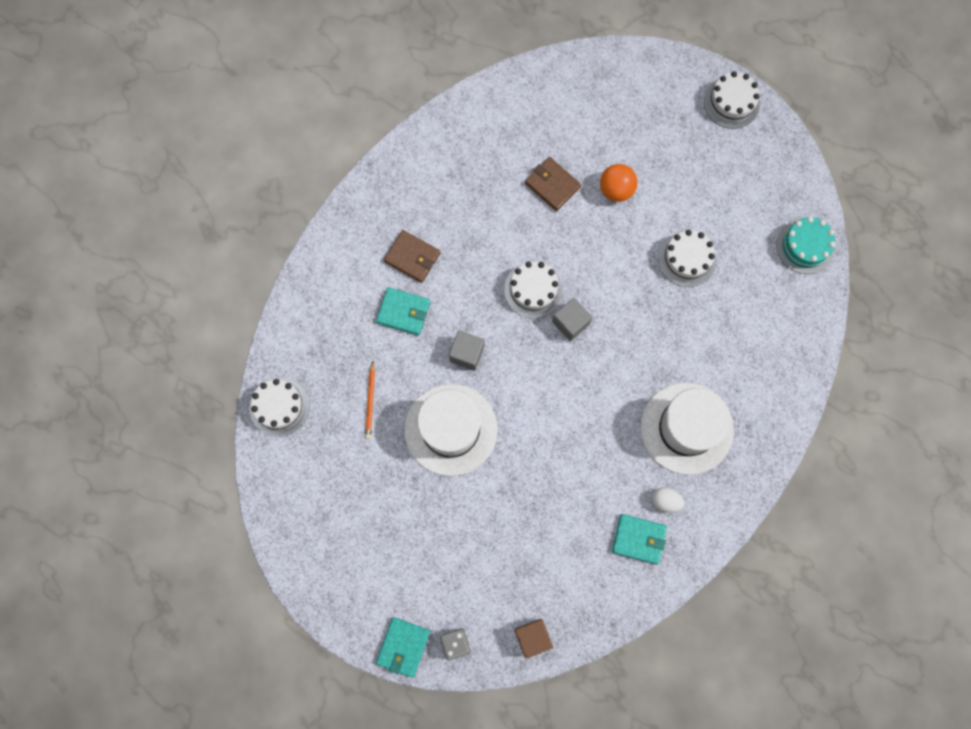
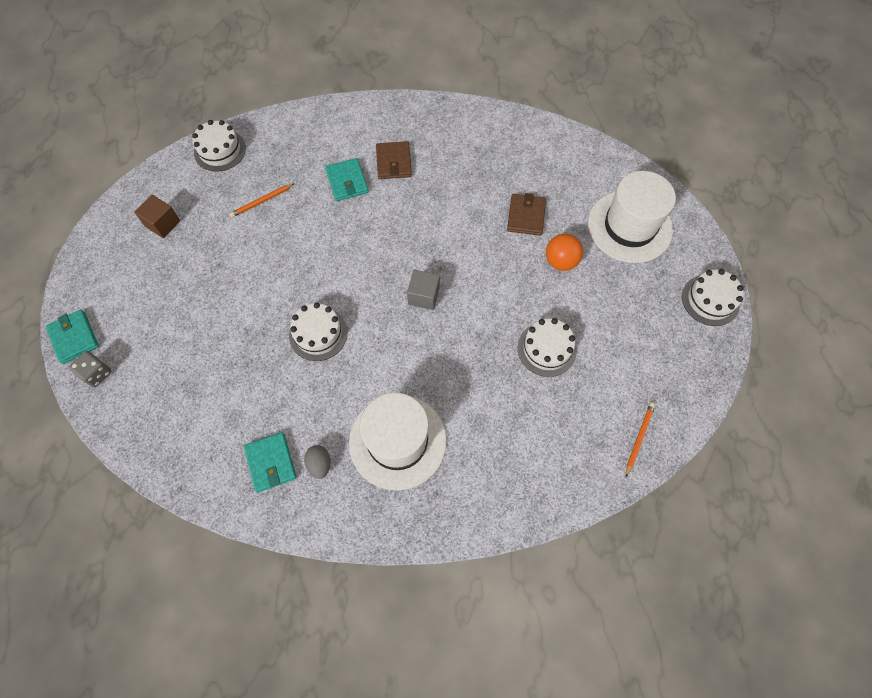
camera: 55 degrees right, 10 degrees down
(403, 647) = (74, 337): turquoise wallet -> turquoise wallet turned 75 degrees clockwise
(451, 429) = (275, 265): white hat -> white hat (629, 226)
(467, 353) = (344, 240): grey cube -> none
(533, 290) = (430, 254): white cake -> white cake (318, 334)
(533, 637) = (133, 429): brown cube -> brown cube (162, 223)
(665, 501) = (320, 464): white egg -> grey egg
(805, 246) = (639, 438): turquoise cake -> orange pencil

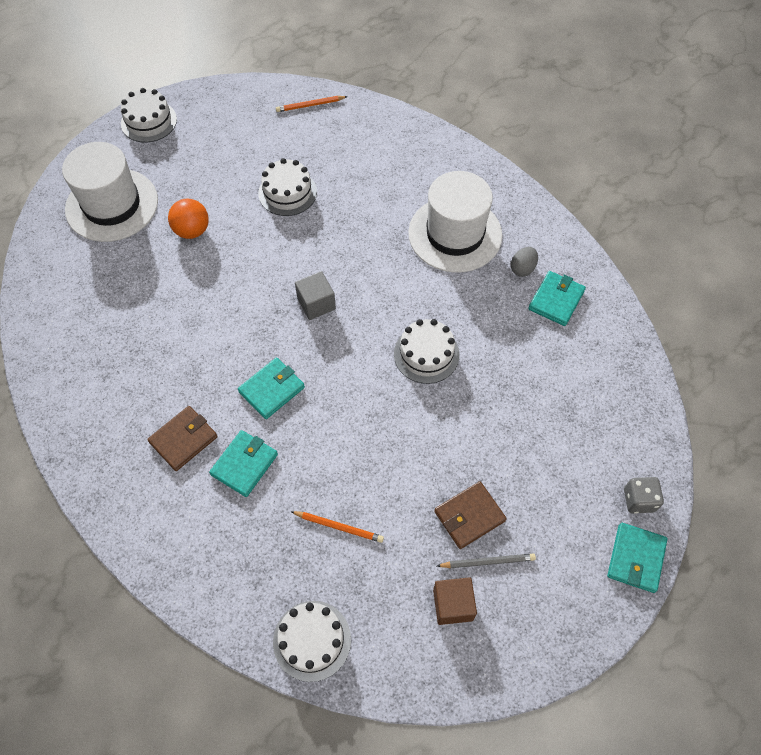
camera: 130 degrees left, 5 degrees down
(162, 258) = (487, 562): none -> grey pencil
(382, 226) = (272, 389): none -> turquoise wallet
(526, 216) = (162, 284): brown wallet -> brown wallet (469, 516)

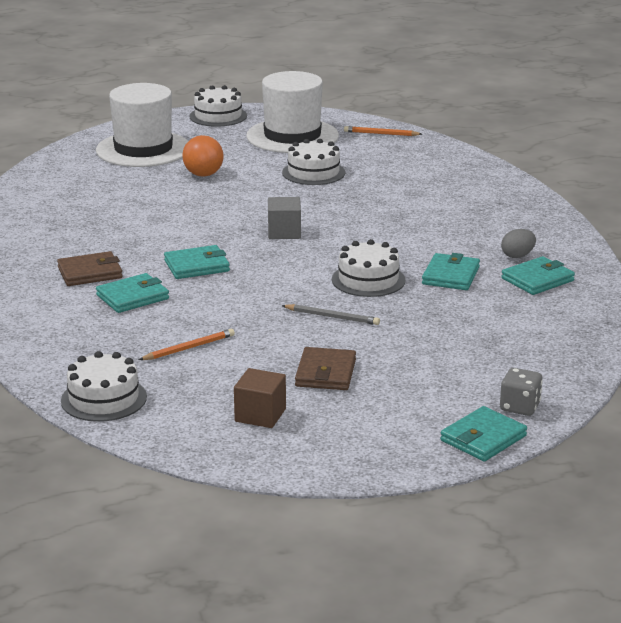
camera: 25 degrees right, 35 degrees down
(338, 527) = (189, 348): orange pencil -> orange pencil turned 75 degrees counterclockwise
(455, 234) = (463, 224): white hat -> white hat (292, 136)
(469, 516) = (325, 373): brown wallet -> brown wallet turned 75 degrees counterclockwise
(487, 321) = (451, 276): none -> turquoise wallet
(487, 562) = (319, 401): grey pencil -> grey pencil (332, 317)

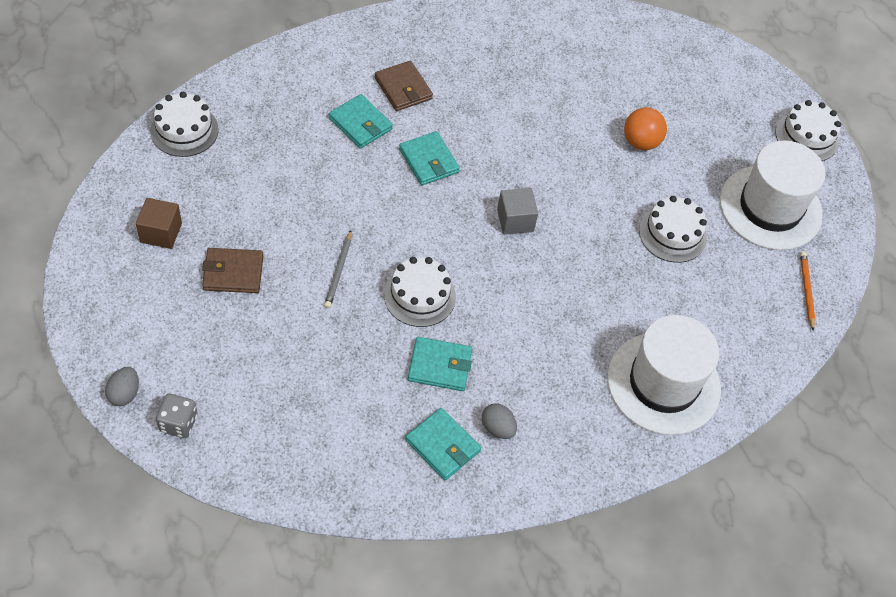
camera: 75 degrees right, 30 degrees up
(143, 149) = (692, 87): white hat -> white hat (663, 383)
(189, 348) = (271, 173): orange pencil -> none
(483, 438) = (124, 393): turquoise wallet -> grey egg

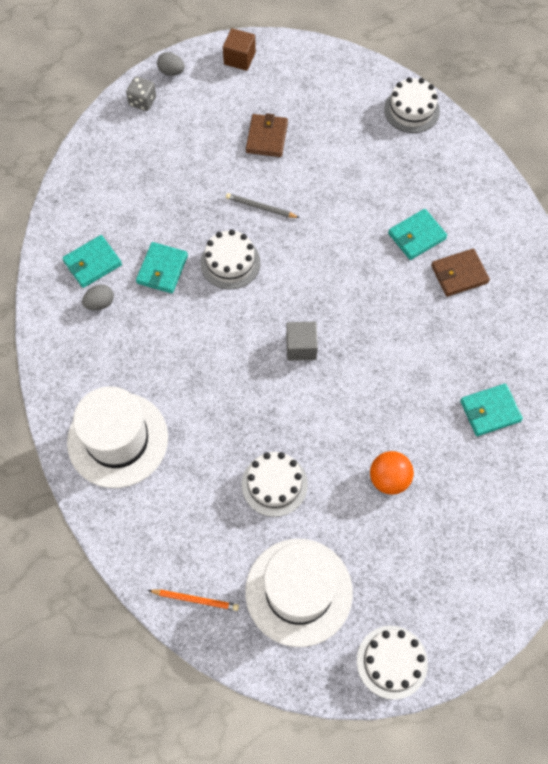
camera: 105 degrees right, 10 degrees up
(161, 233) = (309, 93): brown cube -> brown cube (239, 58)
(428, 161) = (372, 285): turquoise wallet -> turquoise wallet (490, 411)

